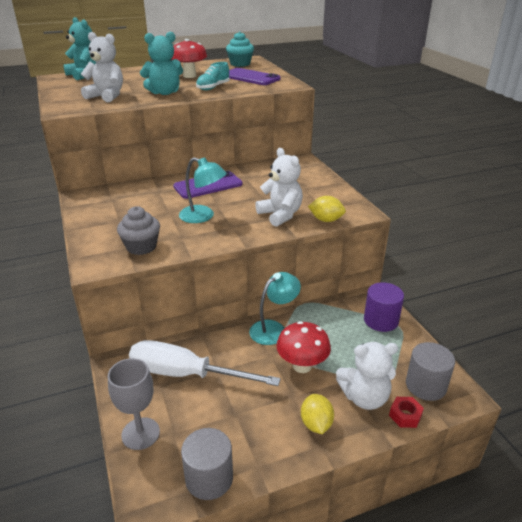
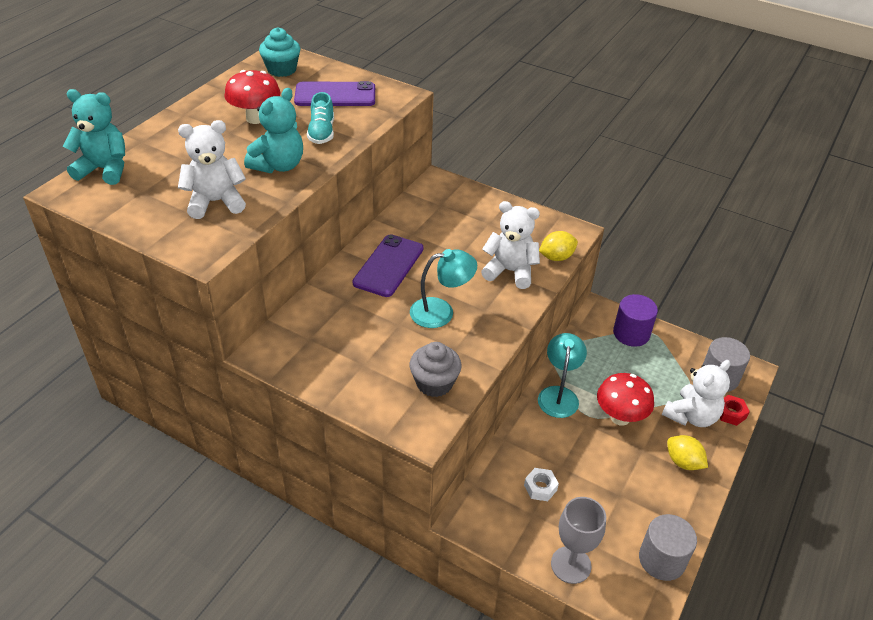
camera: 40 degrees left, 10 degrees up
(186, 374) = (540, 487): white screwdriver -> white nut

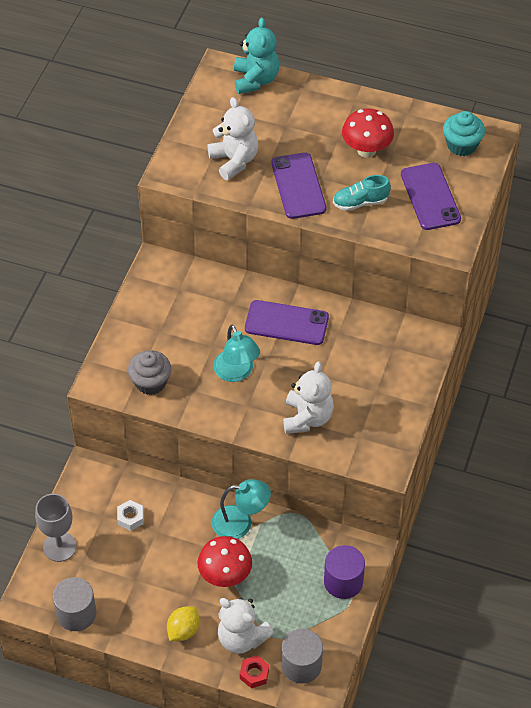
camera: 80 degrees right, 10 degrees up
(278, 165) = (298, 186): turquoise teddy bear -> purple phone
(556, 257) = (340, 454): yellow lemon -> none

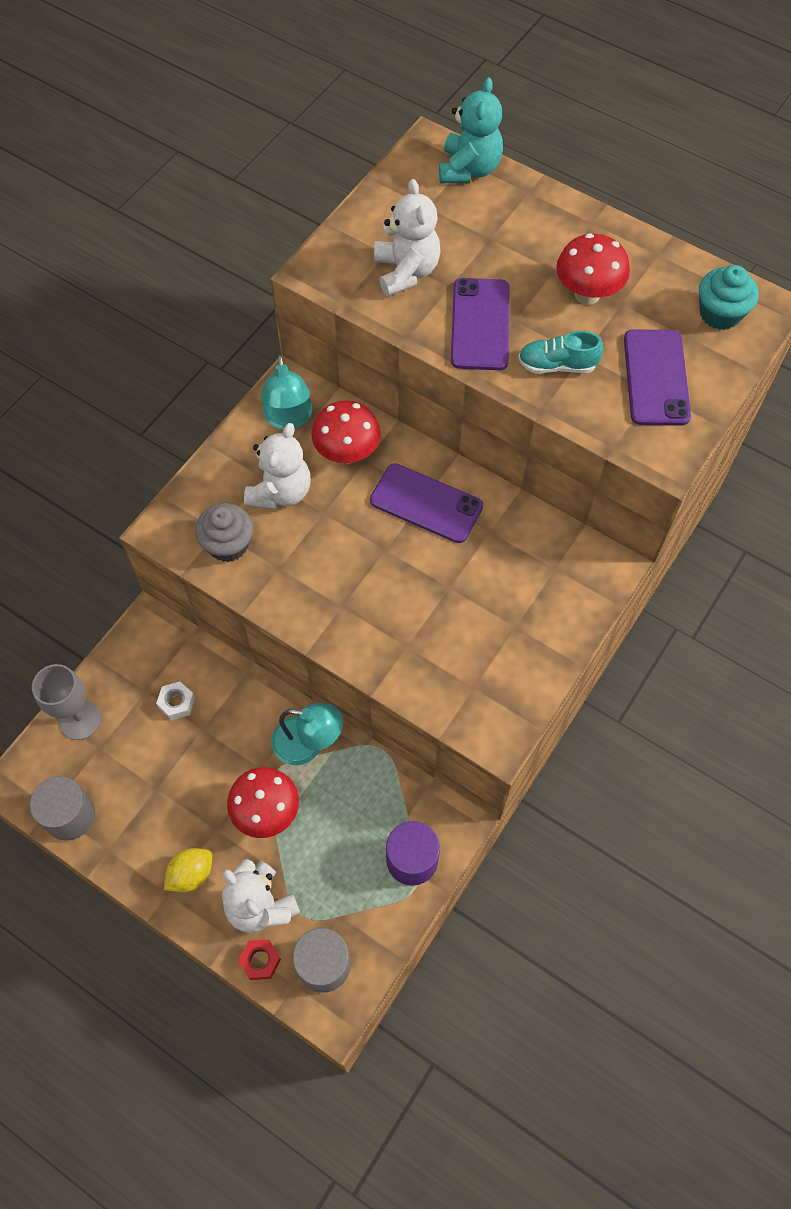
camera: 15 degrees right, 10 degrees up
(217, 301) = (347, 453): none -> red mushroom
(236, 373) = (341, 557): turquoise lamp -> turquoise lamp (288, 419)
(307, 418) = (413, 643): white teddy bear -> white teddy bear (280, 492)

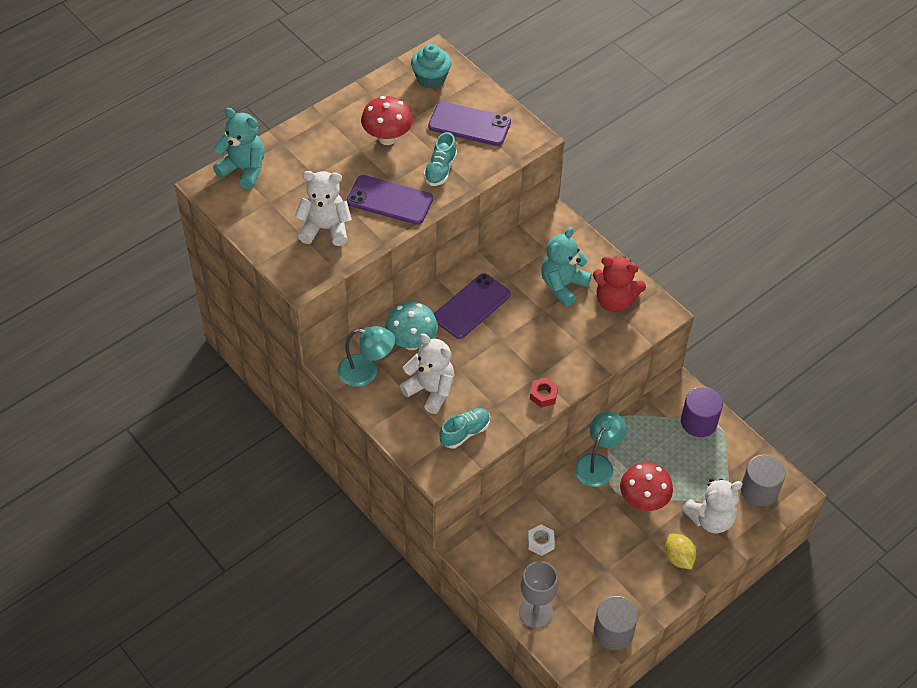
camera: 75 degrees left, 10 degrees down
(228, 544) = (465, 433): grey cupcake -> turquoise shoe
(260, 960) = (749, 527): red nut -> red nut (543, 395)
(347, 453) = (411, 342): red mushroom -> turquoise mushroom
(497, 672) = (615, 301): none -> red teddy bear
(500, 601) = (563, 285): none -> turquoise teddy bear

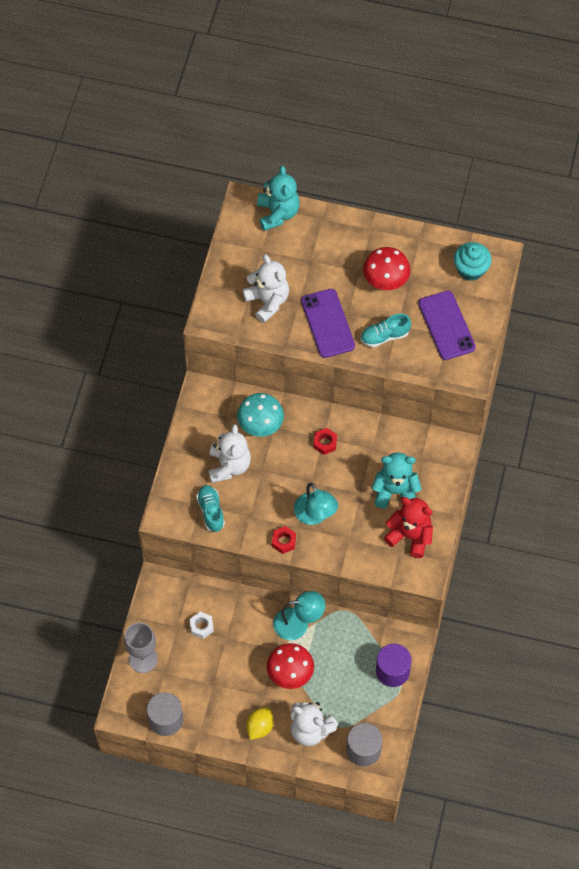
camera: 55 degrees right, 10 degrees up
(366, 371) = (212, 414): turquoise lamp -> turquoise lamp (315, 515)
(465, 433) = (211, 511): turquoise shoe -> turquoise shoe turned 120 degrees counterclockwise
(471, 306) = (325, 443): purple phone -> red nut
(615, 301) = (410, 536): red teddy bear -> red teddy bear turned 135 degrees clockwise

